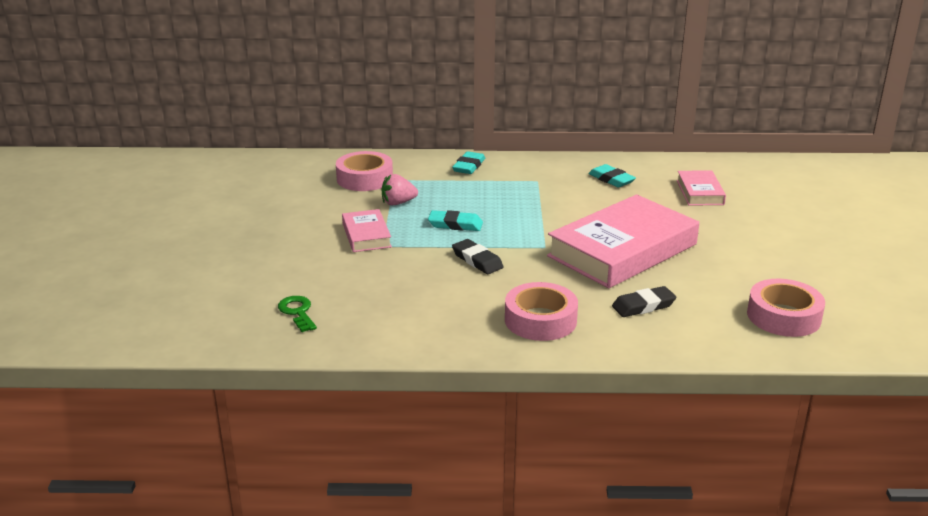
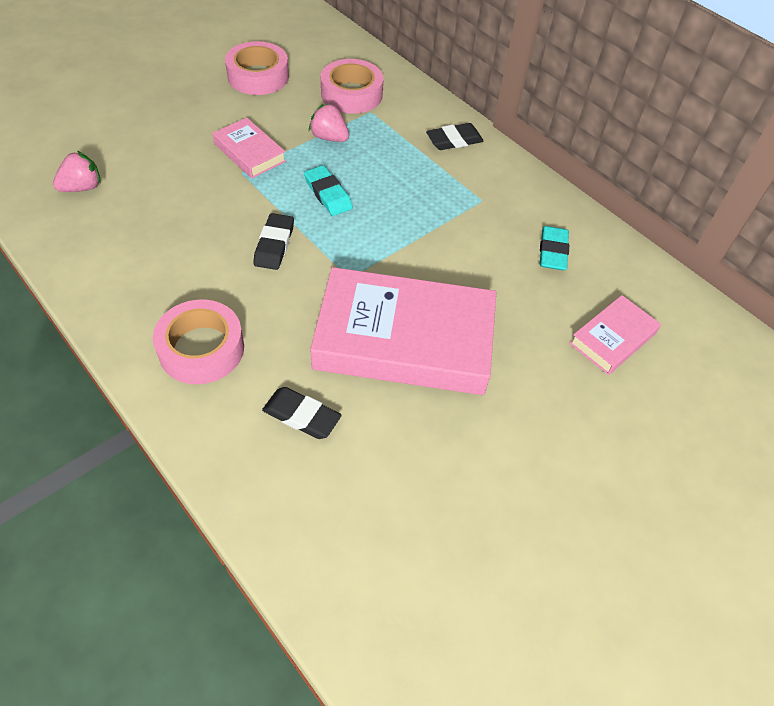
camera: 45 degrees right, 25 degrees up
(297, 312) = (82, 187): green key -> pink strawberry
(366, 235) = (249, 152): pink book -> pink book turned 75 degrees counterclockwise
(469, 166) = (454, 140): turquoise eraser -> black eraser
(783, 316) = (395, 560): pink tape -> pink tape (258, 76)

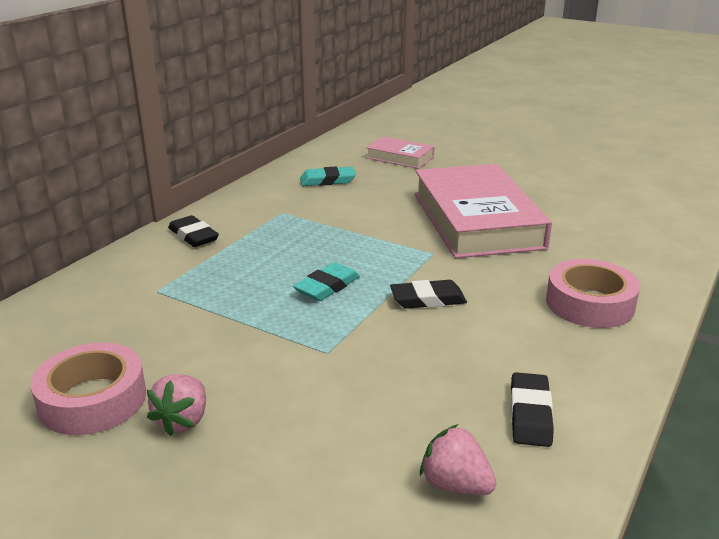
camera: 105 degrees left, 25 degrees down
(249, 152) = (284, 356): pink book -> none
(301, 416) = (592, 244): black eraser -> black eraser (530, 414)
(329, 138) = (224, 306): pink strawberry -> pink strawberry (183, 420)
(351, 94) = (121, 310): pink tape -> none

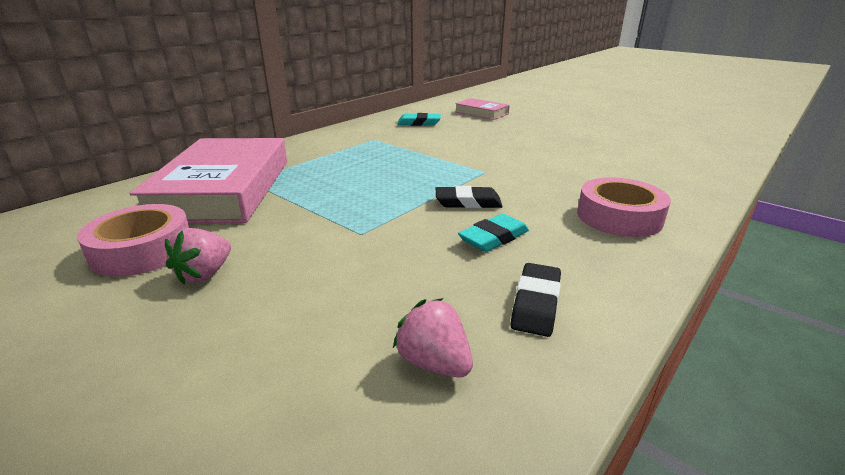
camera: 10 degrees right, 0 degrees up
(193, 236) = (298, 149): black eraser -> none
(327, 286) = (385, 187): turquoise eraser -> turquoise eraser (494, 238)
(476, 220) = (530, 153): pink book -> pink book (224, 189)

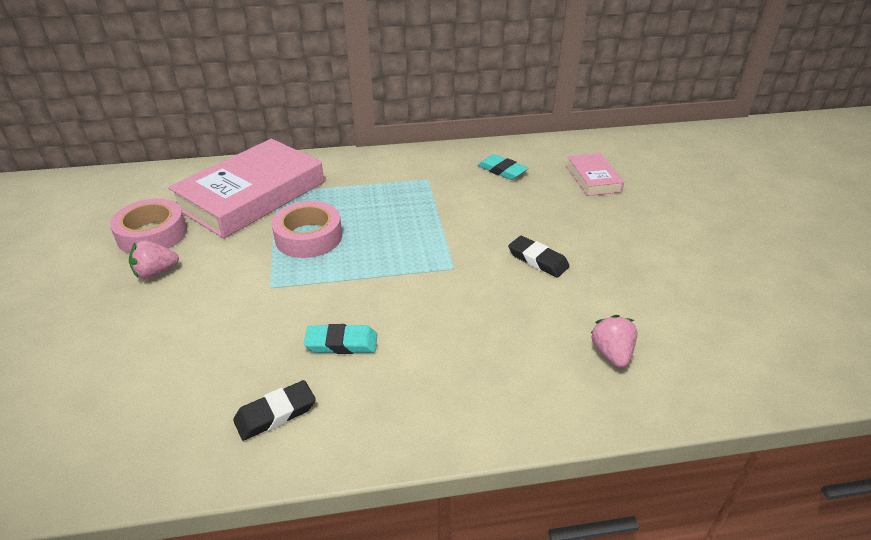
camera: 40 degrees right, 10 degrees up
(434, 363) = (168, 411): pink strawberry -> pink strawberry (612, 354)
(468, 202) = (381, 297): black eraser -> black eraser (538, 260)
(619, 217) = (471, 383): pink tape -> pink tape (308, 237)

